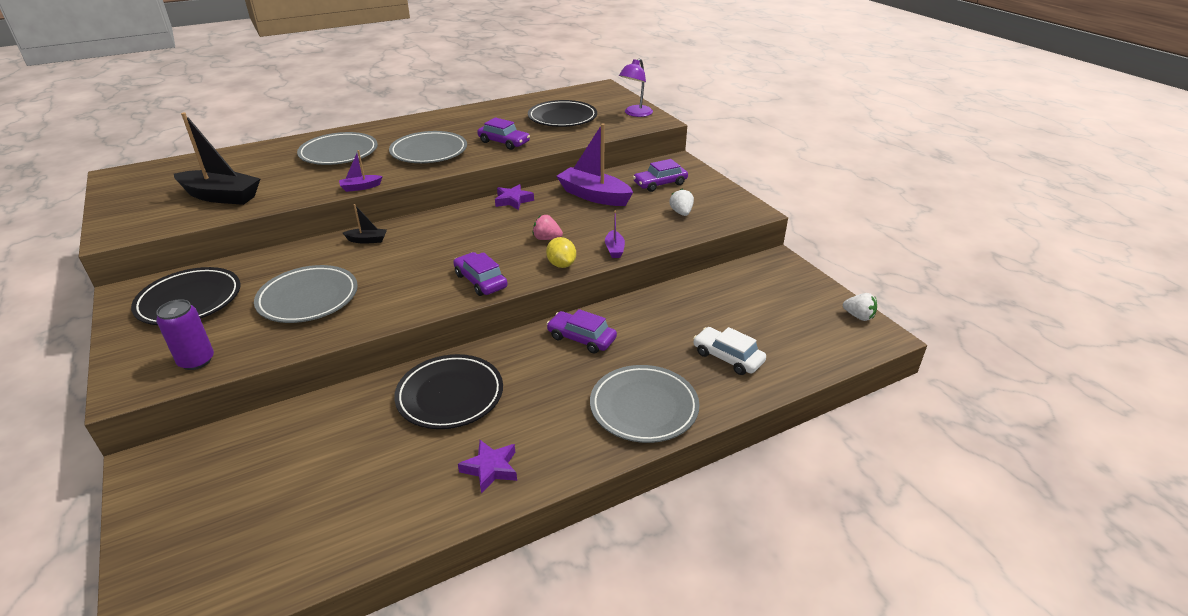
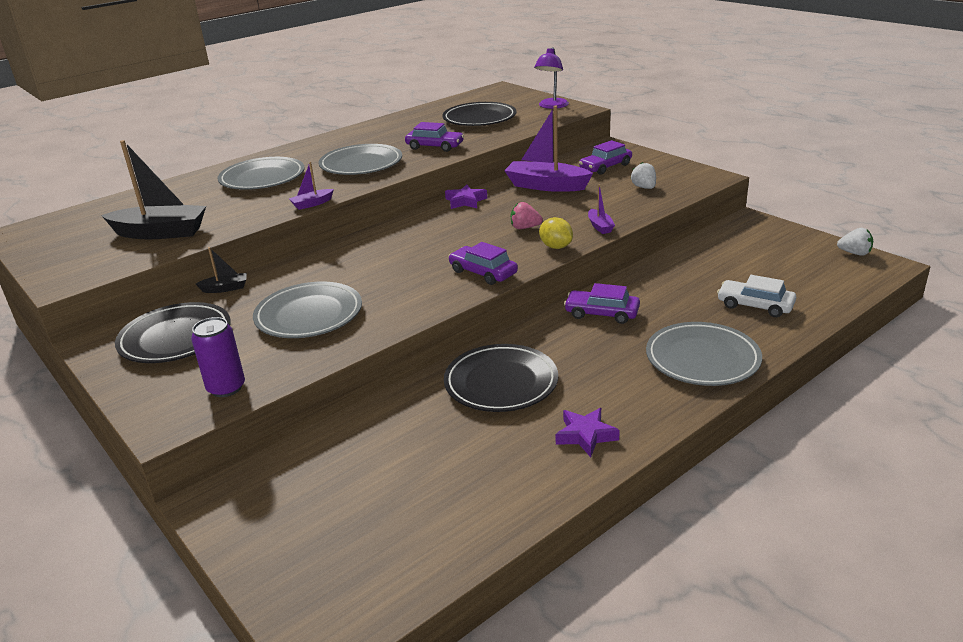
camera: 10 degrees left, 5 degrees down
(367, 240) = (335, 256): black boat -> black boat (225, 288)

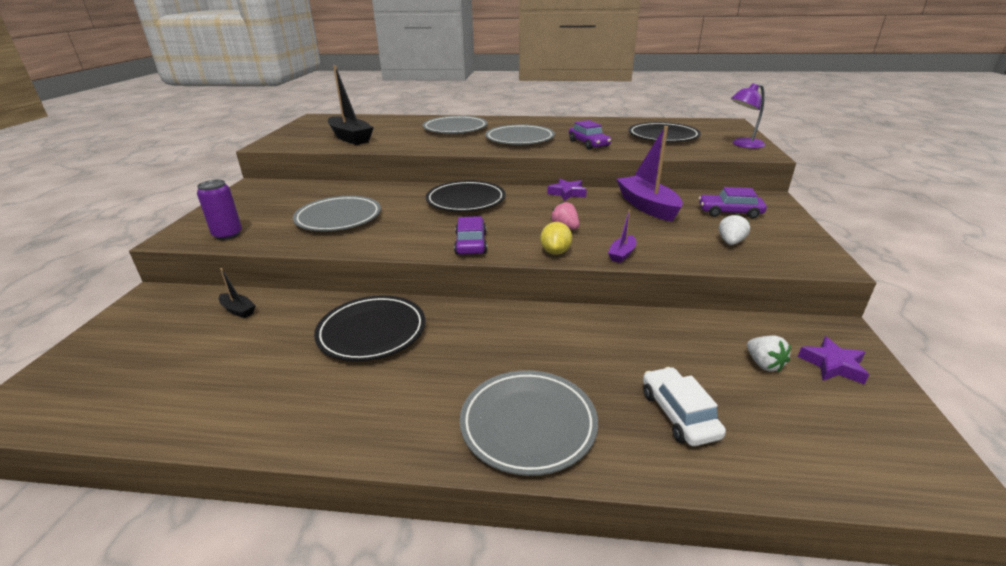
camera: 45 degrees right, 0 degrees up
(175, 338) = (274, 199): black plate -> black plate (466, 201)
(225, 288) = (345, 185): black boat -> black boat (238, 310)
(312, 204) = (441, 150): purple boat -> none
(585, 435) = (330, 411): purple star -> purple star (832, 365)
(602, 313) = (532, 329): purple car -> none
(854, 253) = (927, 443): white strawberry -> white strawberry (764, 364)

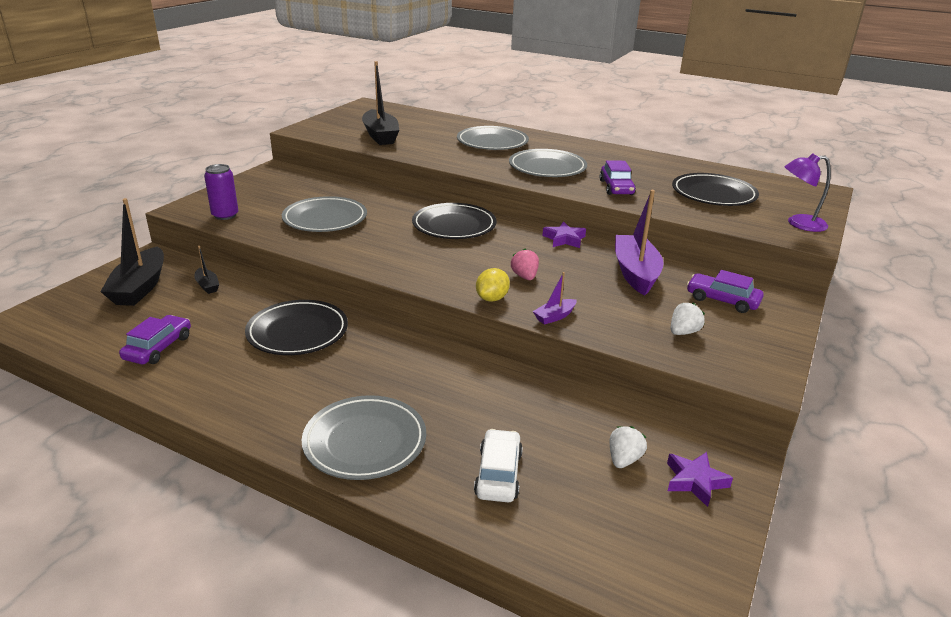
camera: 20 degrees right, 0 degrees up
(155, 331) = (140, 287): none -> black boat
(471, 243) = (421, 271): purple car -> purple car (158, 347)
(764, 364) = (624, 459): white strawberry -> white strawberry turned 150 degrees counterclockwise

